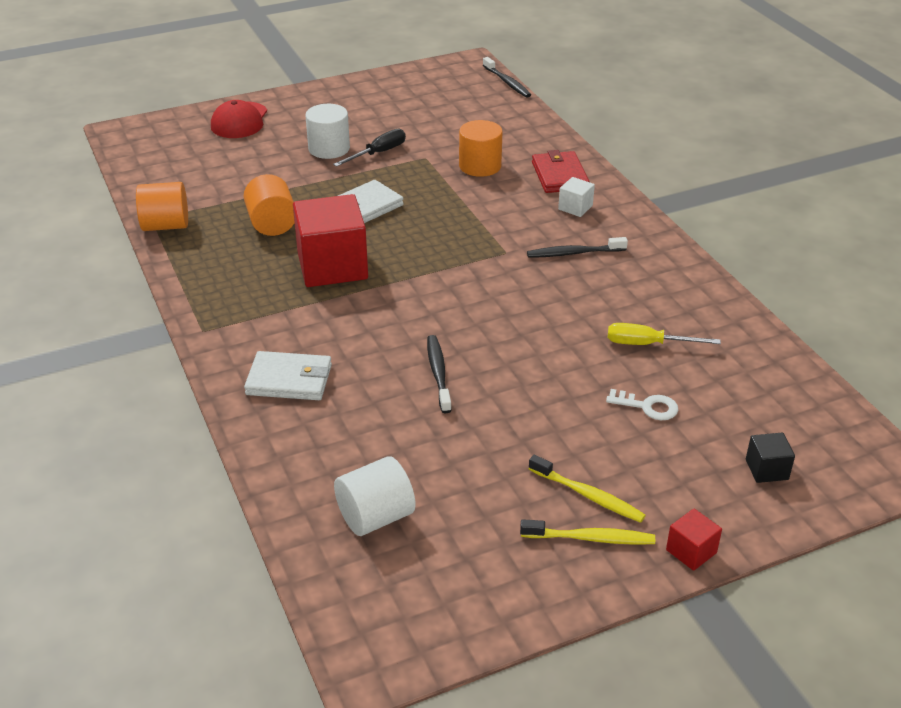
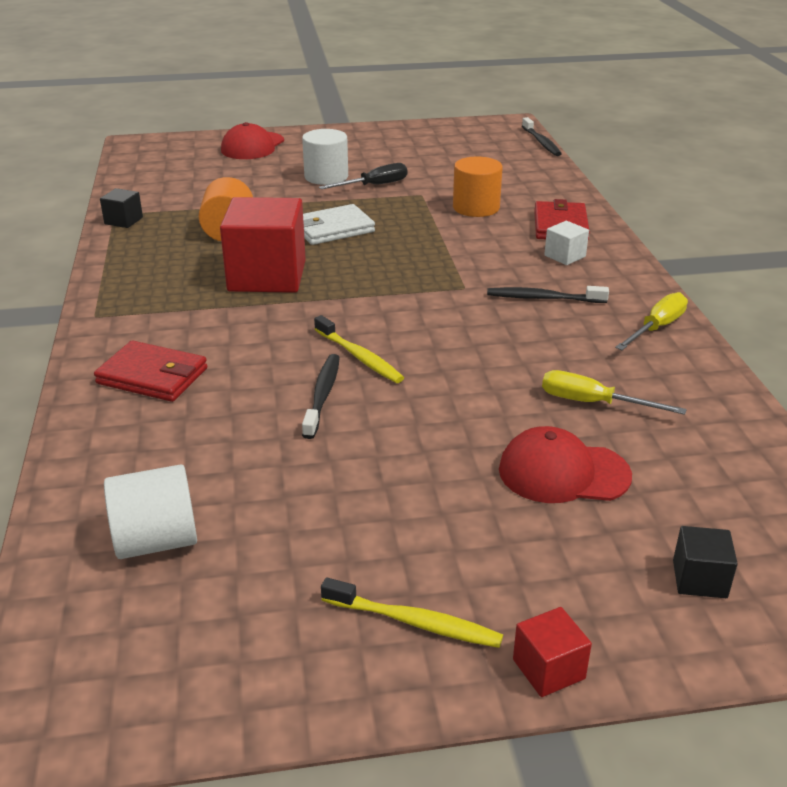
camera: 15 degrees right, 5 degrees down
(166, 225) = (123, 221): orange cylinder -> black cube
(289, 380) = (152, 376): white wallet -> red wallet
(588, 495) = (437, 566): yellow toothbrush -> yellow toothbrush (359, 357)
(647, 406) = (563, 473): white key -> red cap
(672, 268) = (657, 328): none -> yellow screwdriver

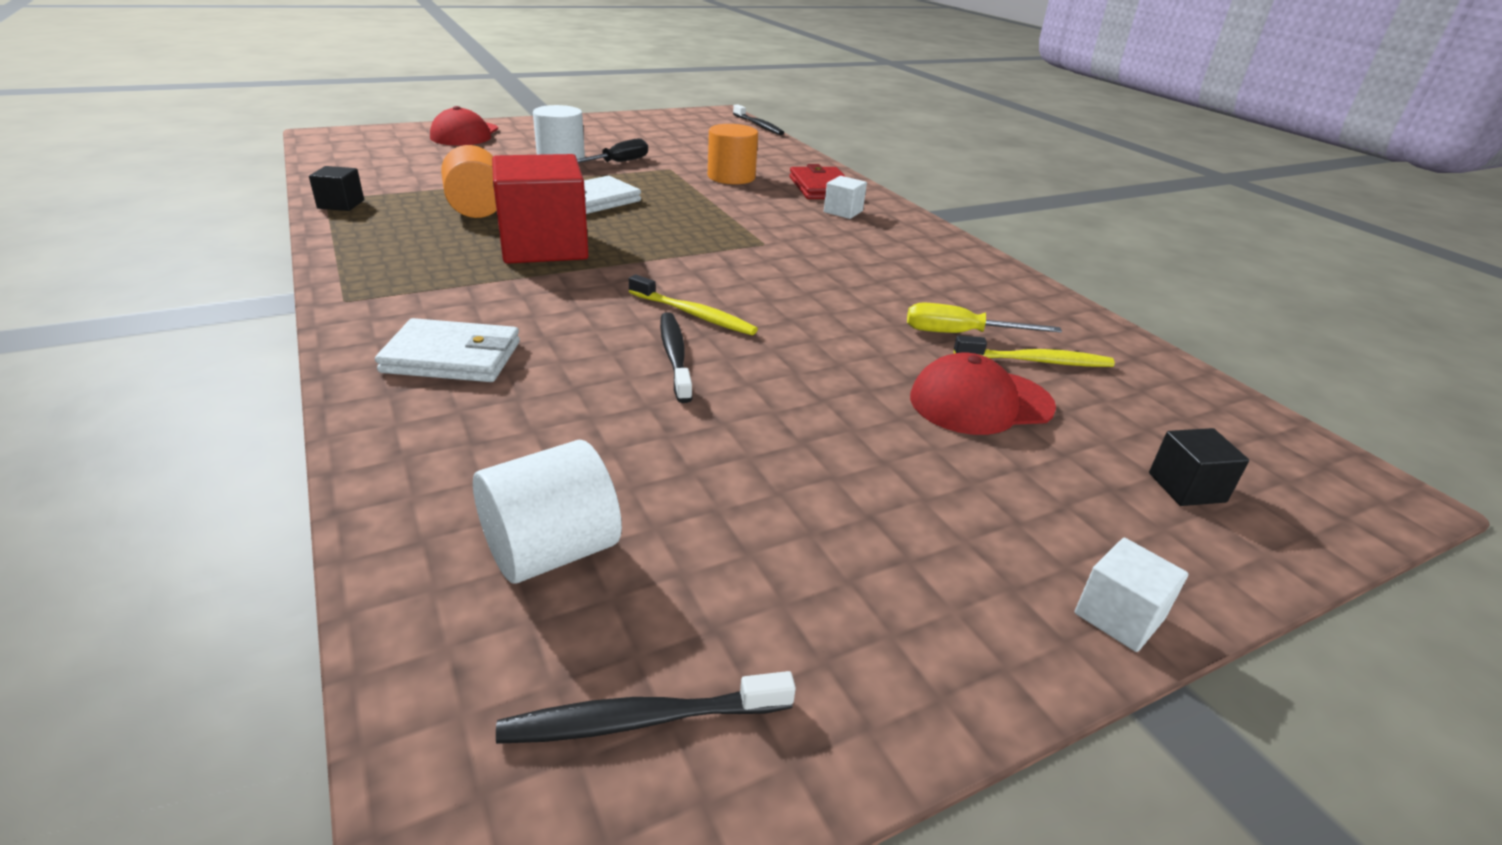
camera: 20 degrees left, 0 degrees up
(152, 376) = (452, 357): red wallet -> white wallet
(415, 622) = (937, 592): yellow toothbrush -> yellow toothbrush (1036, 361)
(543, 298) = (847, 247): black toothbrush -> black toothbrush (640, 720)
(548, 669) = (1119, 616): red cube -> white cube
(657, 328) = (969, 264): yellow screwdriver -> none

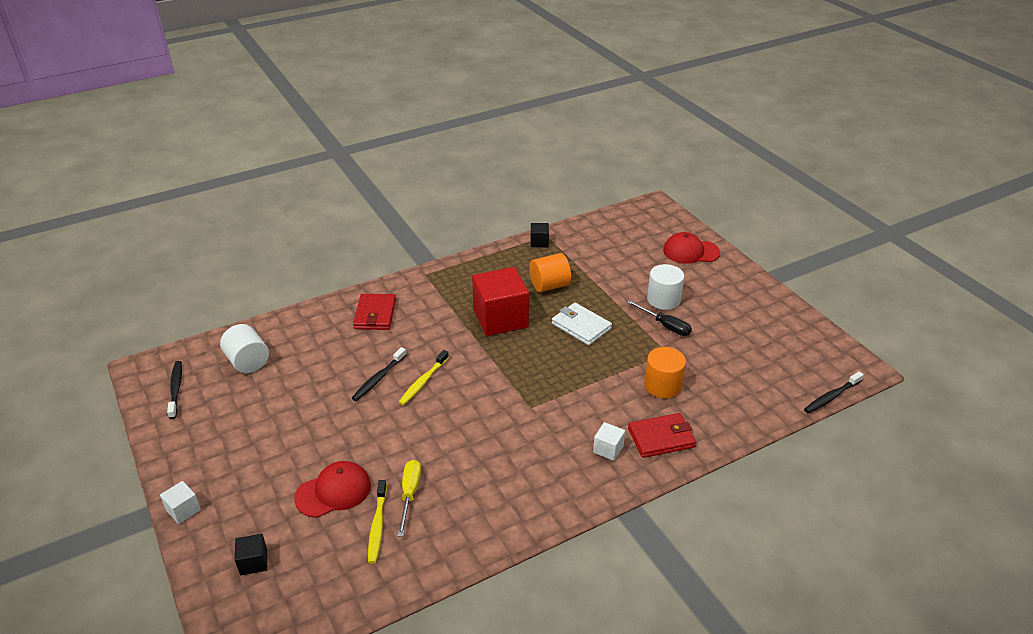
camera: 90 degrees right, 5 degrees up
(452, 357) = (375, 314): white wallet -> red wallet
(674, 356) = (378, 378): black toothbrush -> black toothbrush turned 135 degrees clockwise
(980, 402) = (333, 491): red cap -> red cap turned 75 degrees clockwise

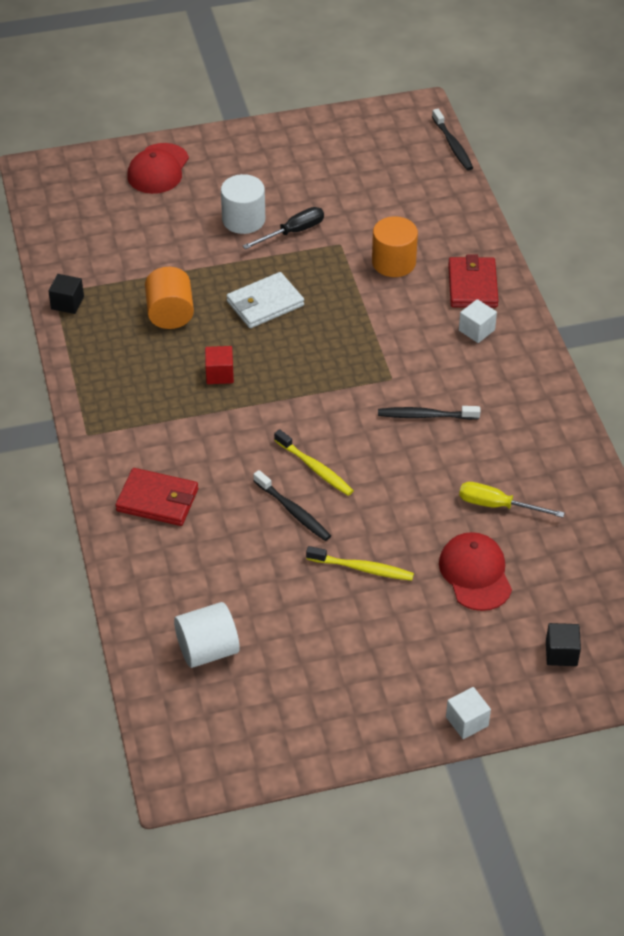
camera: 75 degrees left, 10 degrees up
(176, 389) = (237, 735): black toothbrush -> black toothbrush (425, 416)
(377, 526) = (536, 539): yellow toothbrush -> yellow toothbrush (362, 568)
(500, 318) = (219, 374): red cube -> red cube, size x0.44

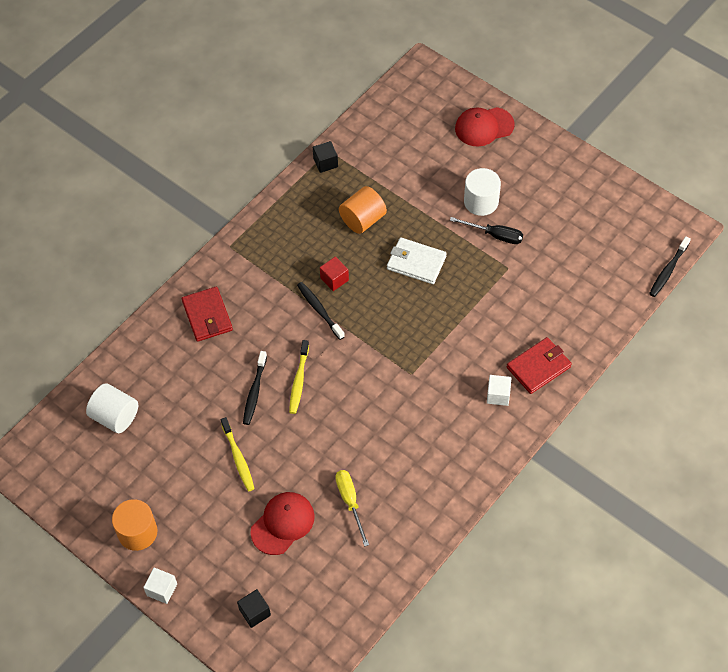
camera: 55 degrees right, 10 degrees up
(393, 262) = (518, 308): orange cylinder -> orange cylinder (137, 532)
(425, 416) = (394, 413): black toothbrush -> black toothbrush (319, 310)

